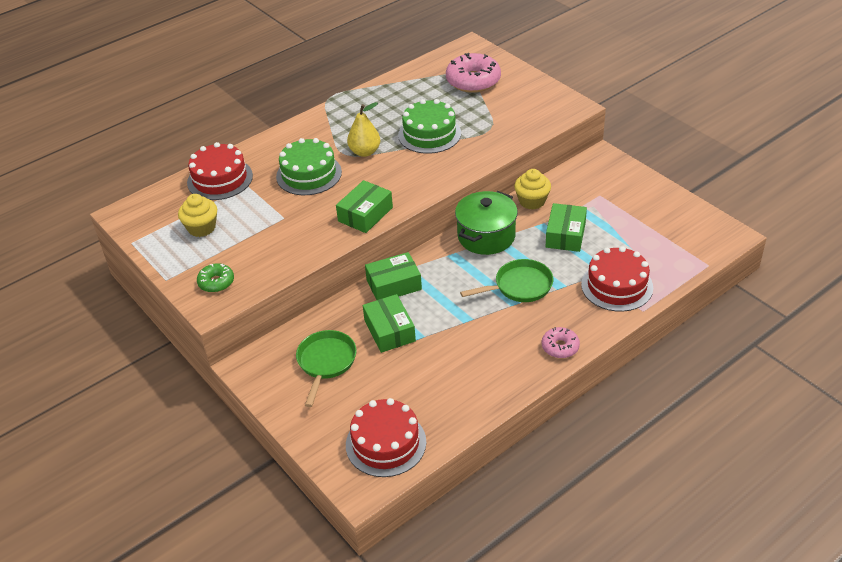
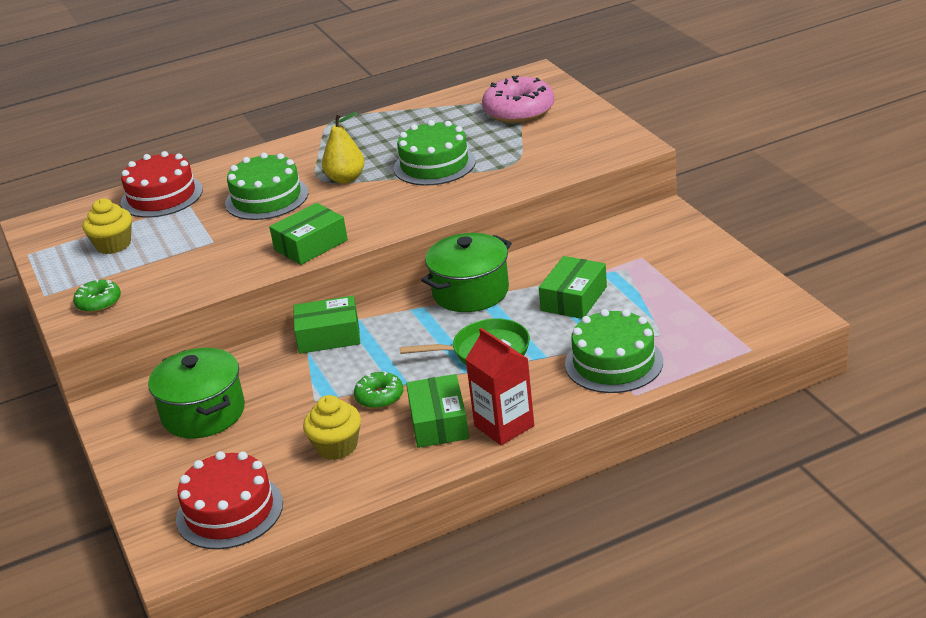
camera: 15 degrees right, 10 degrees down
(326, 362) = (203, 413): green pan -> green pot
(389, 330) = (298, 386): green box -> green box (439, 422)
(457, 333) = (379, 397): none -> green donut
(532, 201) = (548, 257): yellow cupcake -> yellow cupcake (336, 446)
(560, 347) = (504, 426): pink donut -> red carton
(617, 286) = (614, 363): red cake -> green cake

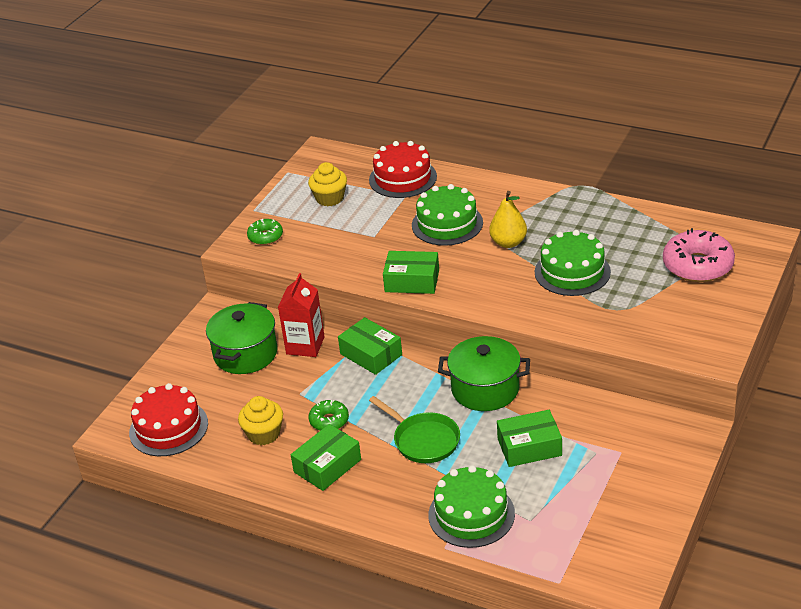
camera: 50 degrees right, 5 degrees up
(504, 426) = (351, 500): red carton -> red carton (305, 345)

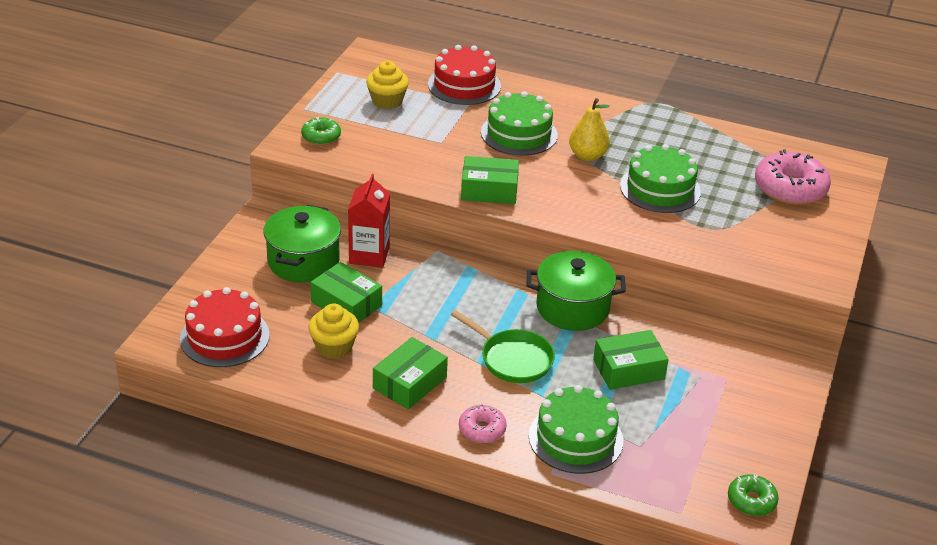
camera: 10 degrees left, 0 degrees up
(329, 421) = (406, 335): green donut -> green donut (751, 501)
(371, 354) = (443, 267): green box -> green box (346, 304)
(387, 508) = (482, 430): none -> pink donut

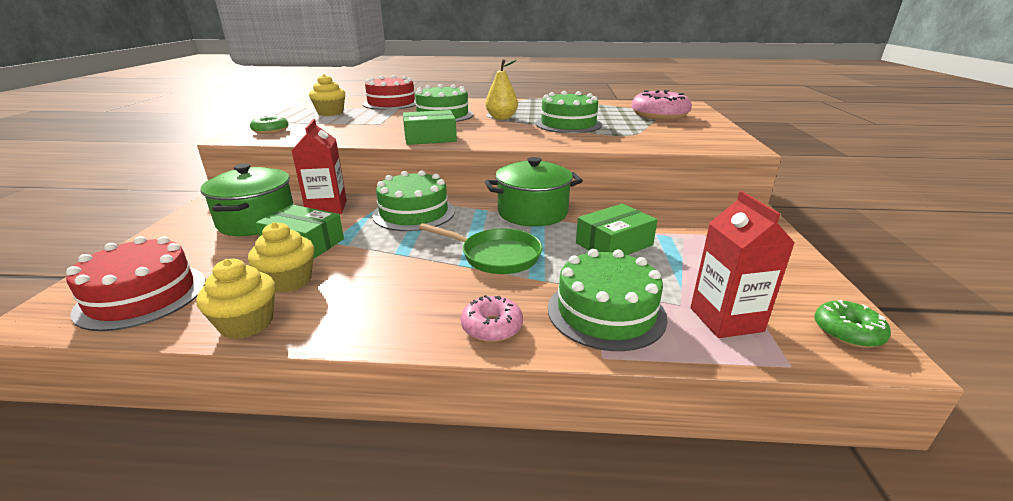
camera: 15 degrees left, 10 degrees down
(305, 383) = (247, 323): none -> yellow cupcake
(410, 383) = (387, 297): green box -> none
(453, 282) = (414, 213): none -> green cake
(666, 468) = (726, 319): none -> red carton

